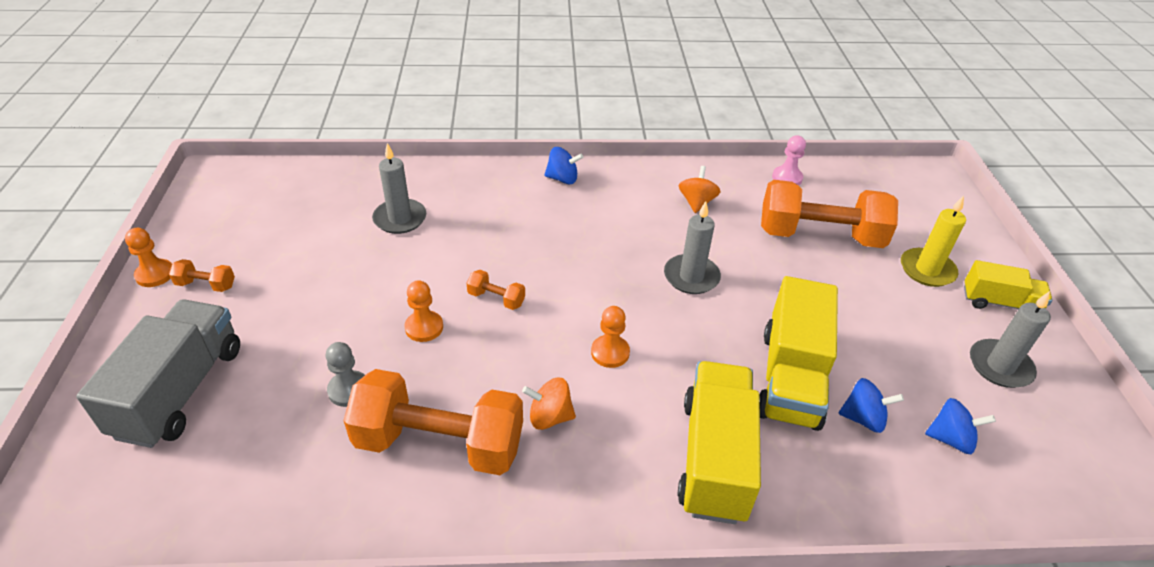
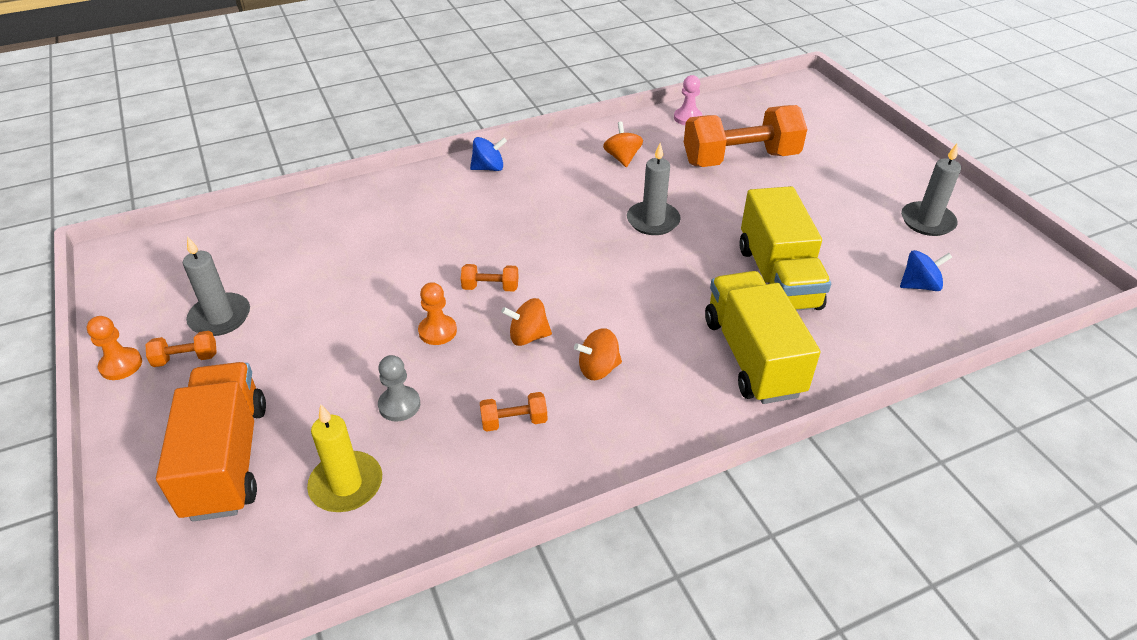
camera: 20 degrees left, 0 degrees up
(180, 391) = (227, 460): grey truck -> orange truck
(400, 219) = (351, 244): grey candle -> grey candle (220, 317)
(439, 444) = (514, 421): orange dumbbell -> orange dumbbell, size x0.41
(502, 360) = (528, 336): none -> orange spinning top
(610, 352) = (619, 302): orange pawn -> none
(863, 418) = (849, 290): blue spinning top -> none
(927, 270) = (838, 163): yellow candle -> yellow candle (346, 485)
(999, 302) = (903, 174): yellow truck -> none

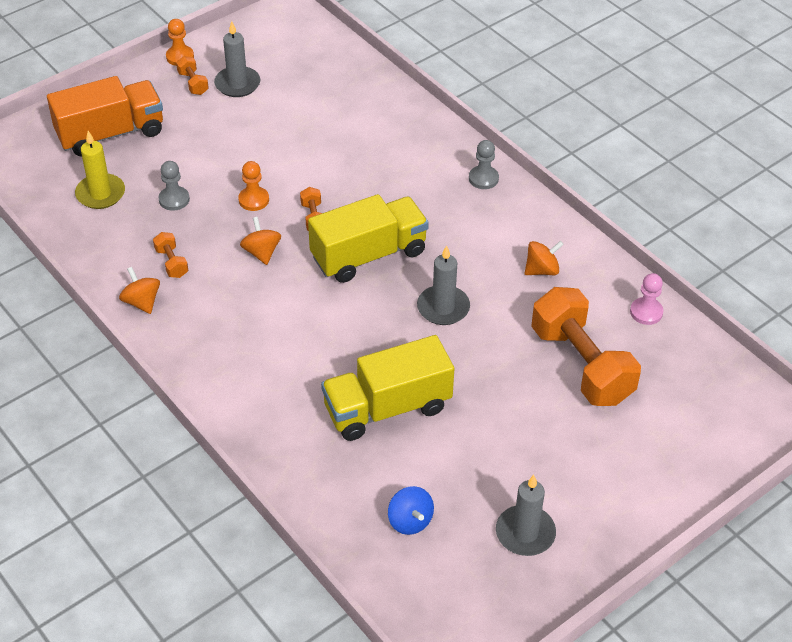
camera: 75 degrees right, 5 degrees up
(489, 168) = (483, 178): blue spinning top -> grey pawn
(598, 369) = (236, 300): orange spinning top -> orange spinning top (142, 302)
(752, 357) = (274, 396): yellow truck -> yellow truck (368, 255)

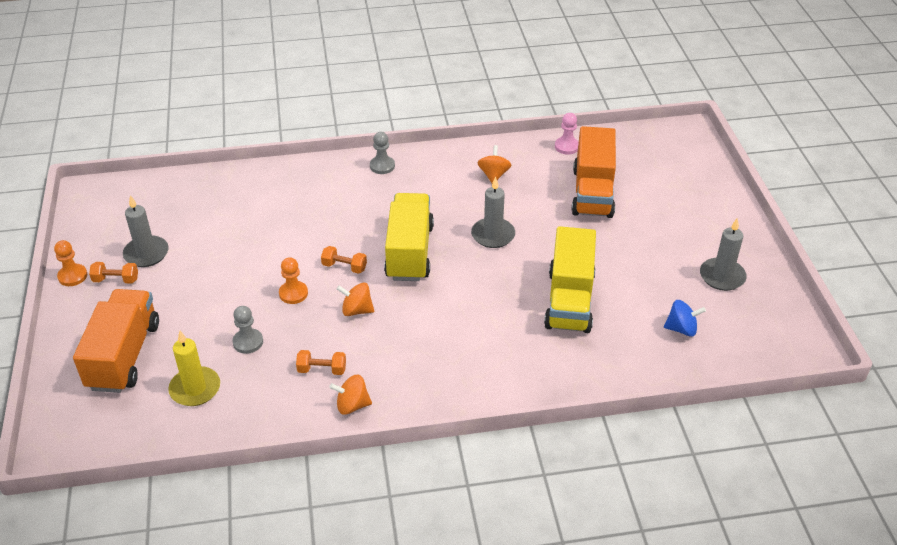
camera: 60 degrees left, 5 degrees down
(581, 365) = (592, 192): orange dumbbell -> orange truck

